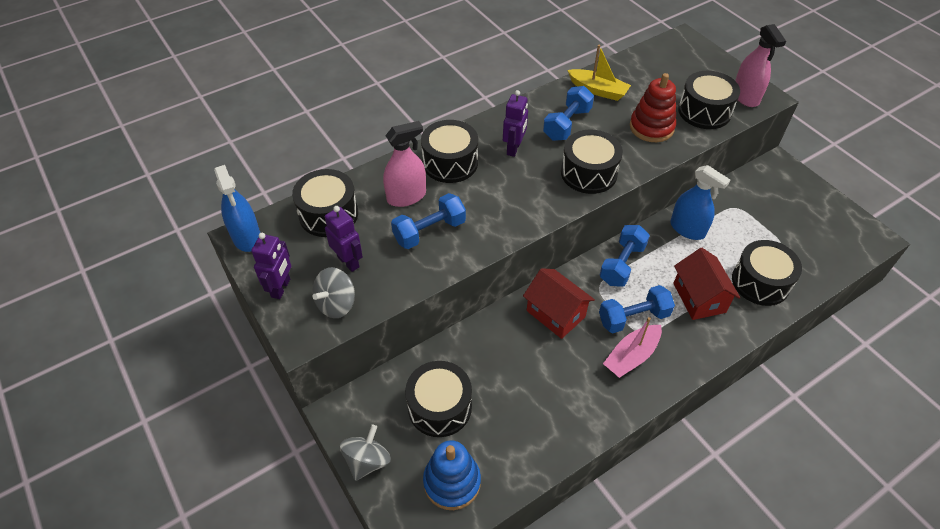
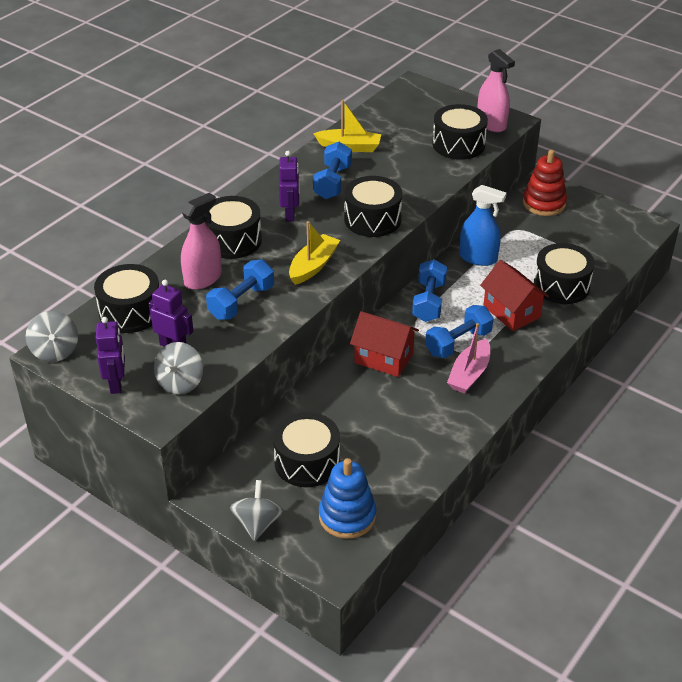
camera: 20 degrees left, 10 degrees down
(246, 237) = (55, 351): blue spray bottle -> grey spinning top
(512, 209) = (313, 266): none -> yellow boat
(651, 127) = (415, 168): red stacking toy -> red stacking toy (544, 203)

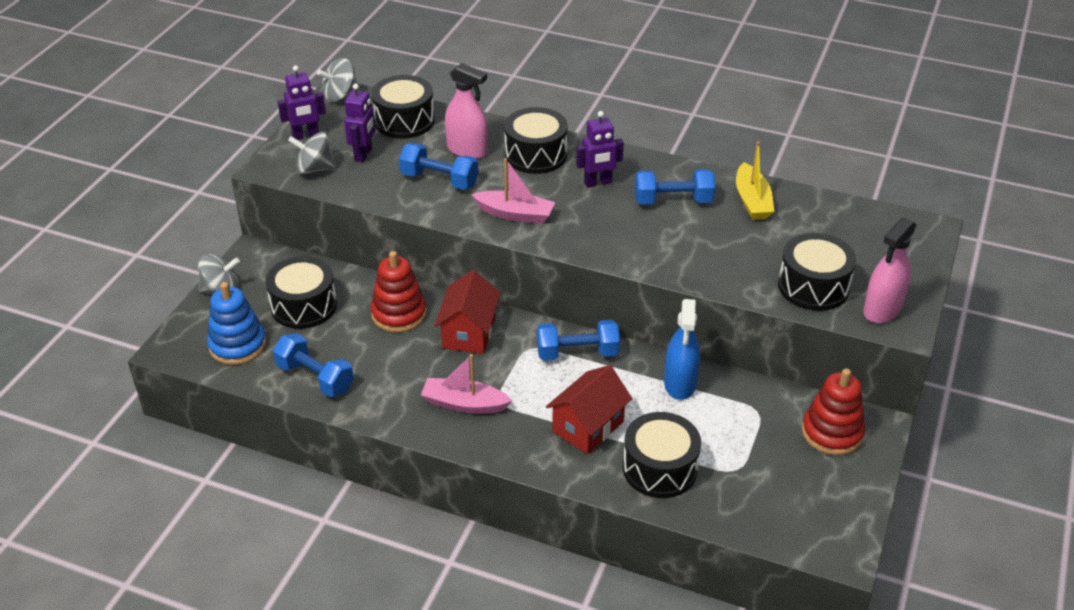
camera: 75 degrees right, 0 degrees up
(313, 266) = (515, 214): yellow boat -> pink boat
(343, 398) = (399, 314): none -> red stacking toy
(372, 219) = (617, 241): black drum -> none
(458, 343) = (514, 387): blue dumbbell -> blue dumbbell (315, 378)

